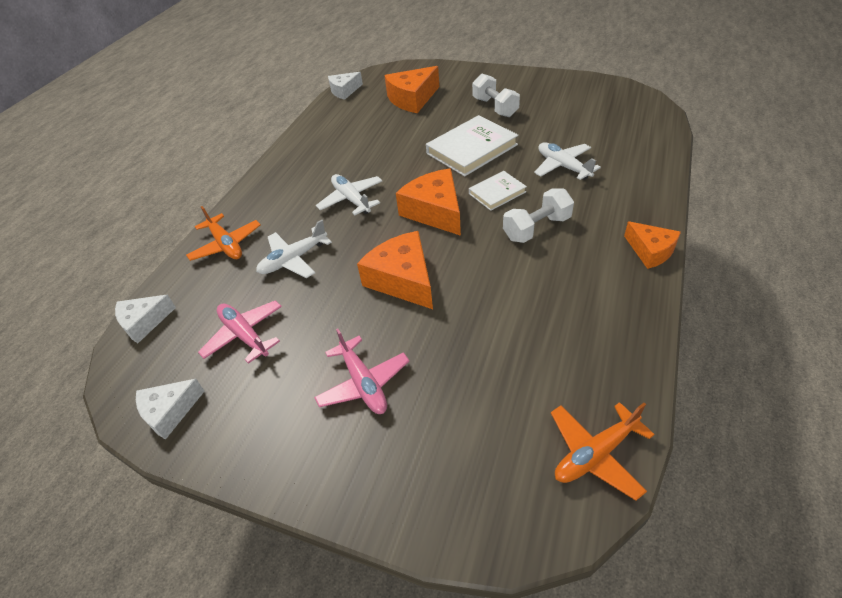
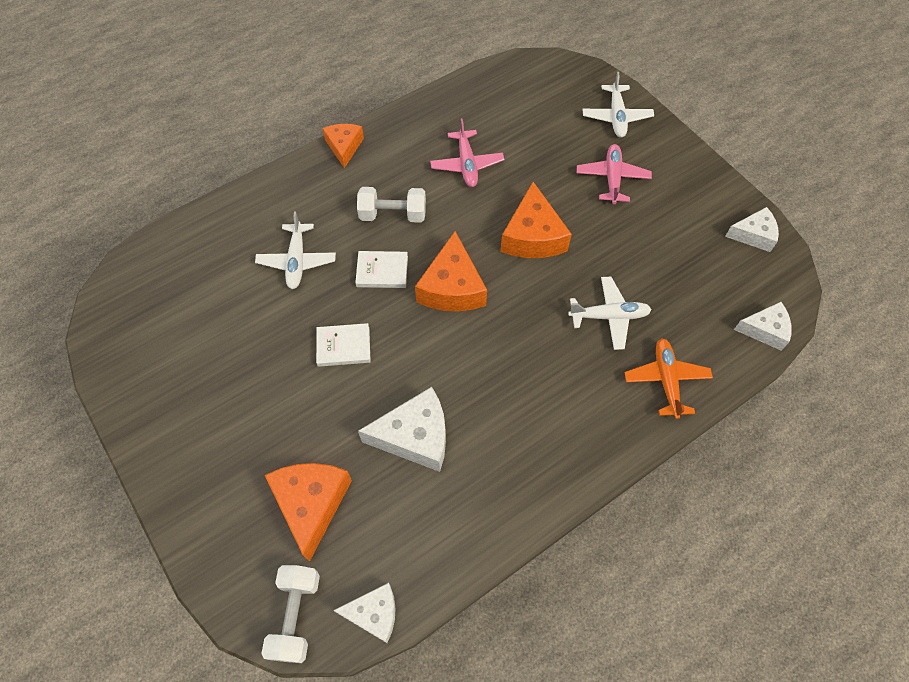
camera: 150 degrees left, 15 degrees up
(245, 335) = (680, 264): pink plane -> pink plane (466, 164)
(351, 199) = (513, 358): white plane -> white plane (616, 117)
(382, 141) = (415, 436): none -> white cheese
(412, 99) = (311, 504): orange cheese -> orange cheese turned 90 degrees counterclockwise
(472, 149) = (343, 346): white book -> white book, size x0.56
(495, 107) = (248, 401): white dumbbell -> white dumbbell (296, 615)
(595, 454) = (514, 76): orange plane -> none

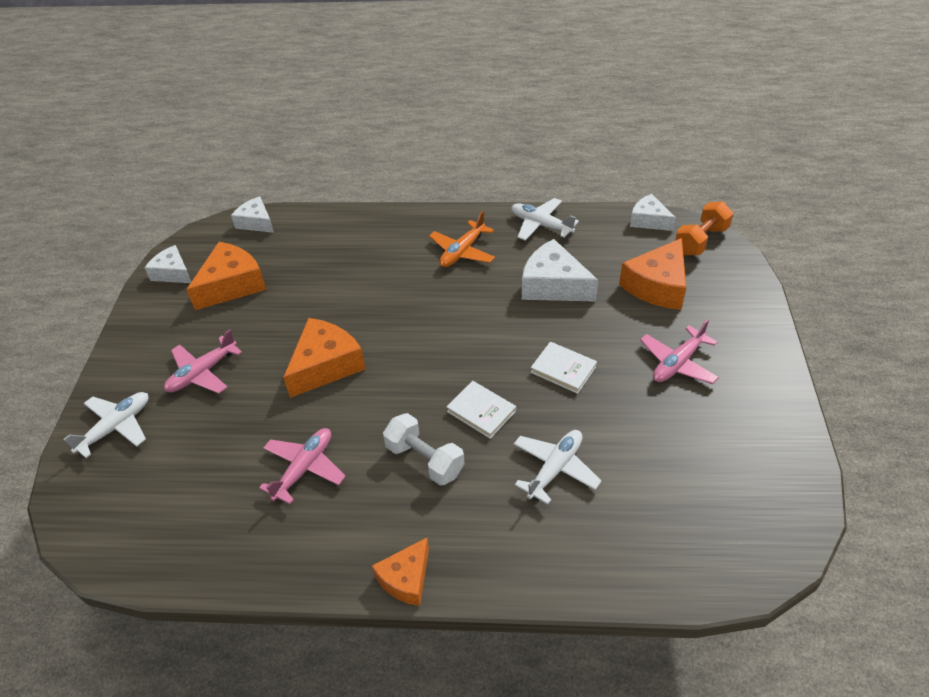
camera: 140 degrees left, 15 degrees down
(247, 414) = (677, 363): none -> pink plane
(296, 615) = (701, 240): white dumbbell -> orange dumbbell
(452, 287) = (434, 364): orange cheese -> orange cheese (232, 285)
(609, 316) = (341, 281): white plane -> white plane (541, 225)
(666, 380) = (352, 231): orange plane -> orange plane (462, 251)

